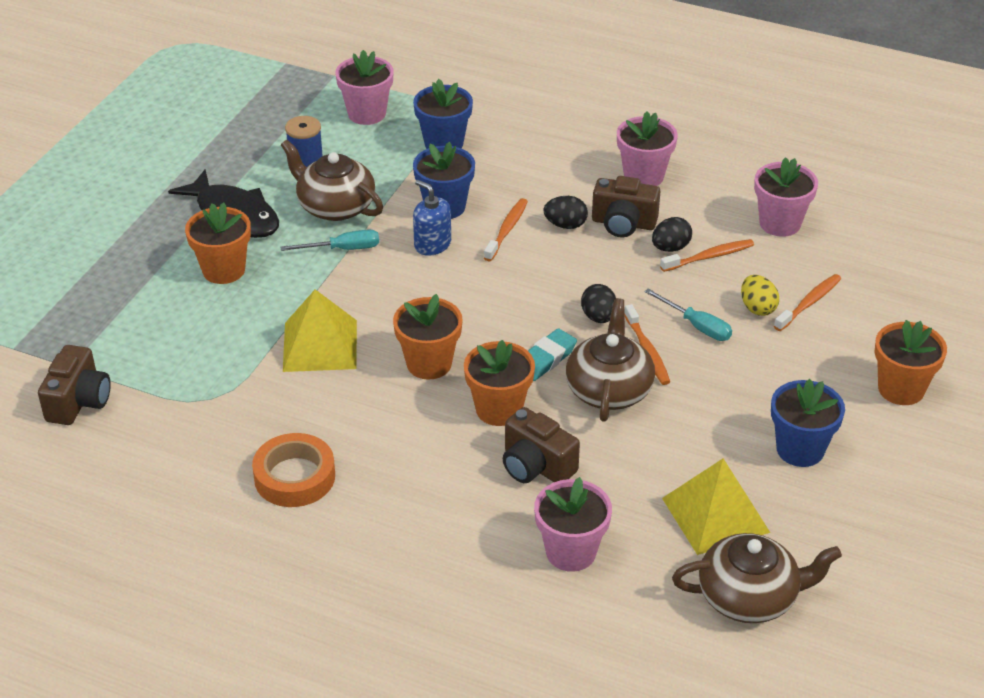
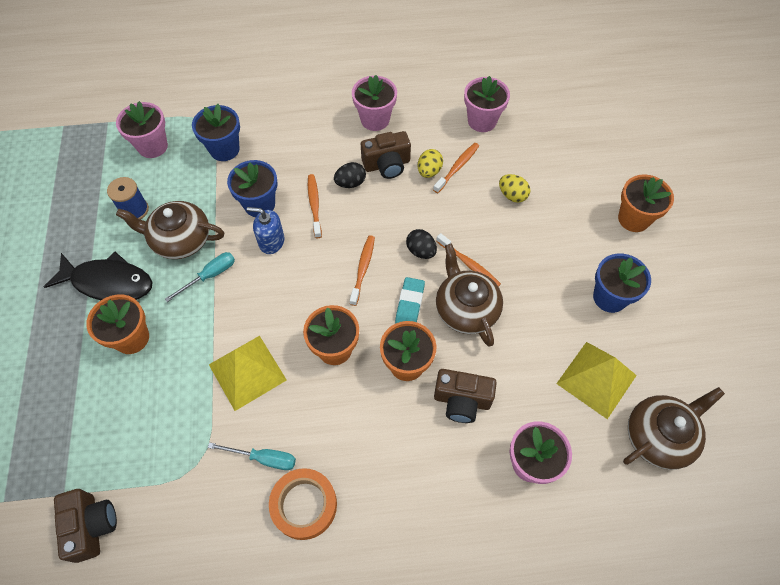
camera: 30 degrees left, 20 degrees up
(670, 248) = (429, 171): black egg -> yellow egg
(696, 326) = (486, 228): turquoise screwdriver -> turquoise screwdriver (263, 458)
(809, 303) = (539, 176): orange toothbrush -> orange toothbrush (363, 269)

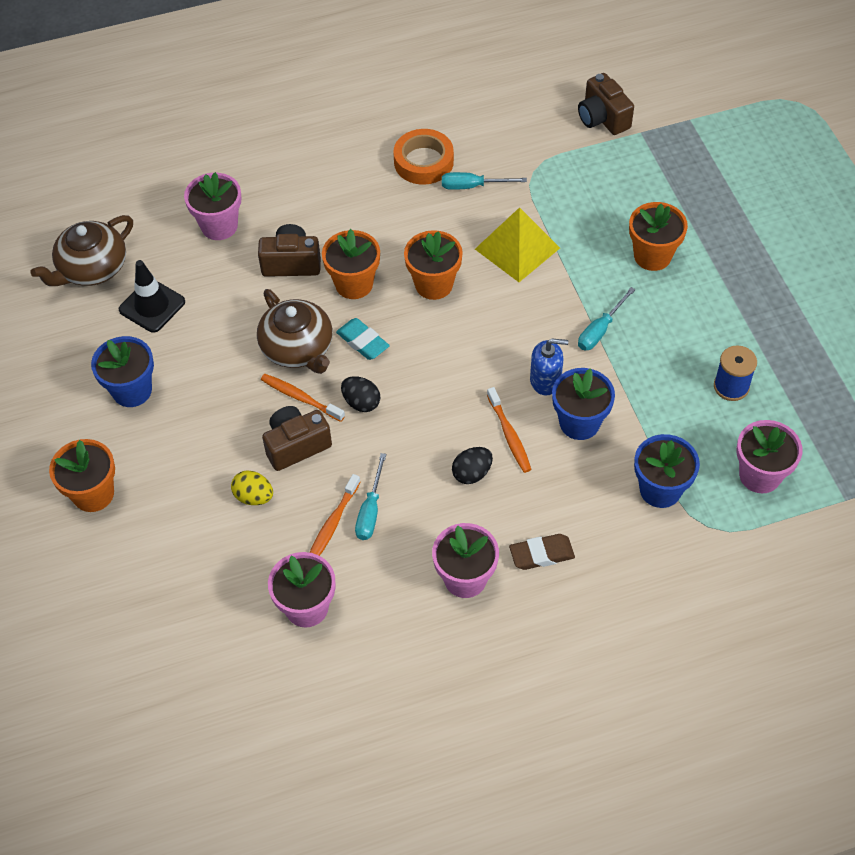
camera: 170 degrees right, 5 degrees down
(108, 282) = (711, 302): black fish -> none
(180, 240) = (655, 362): brown teapot -> none
(320, 125) = (541, 554): none -> brown eraser
(363, 269) = (426, 369): orange toothbrush -> none
(387, 165) = (430, 509): brown camera -> brown camera (296, 445)
(409, 304) = (363, 342): turquoise eraser -> turquoise eraser turned 45 degrees counterclockwise
(429, 171) = (370, 510): yellow egg -> turquoise screwdriver
(596, 379) = (152, 306): yellow pyramid -> black traffic cone

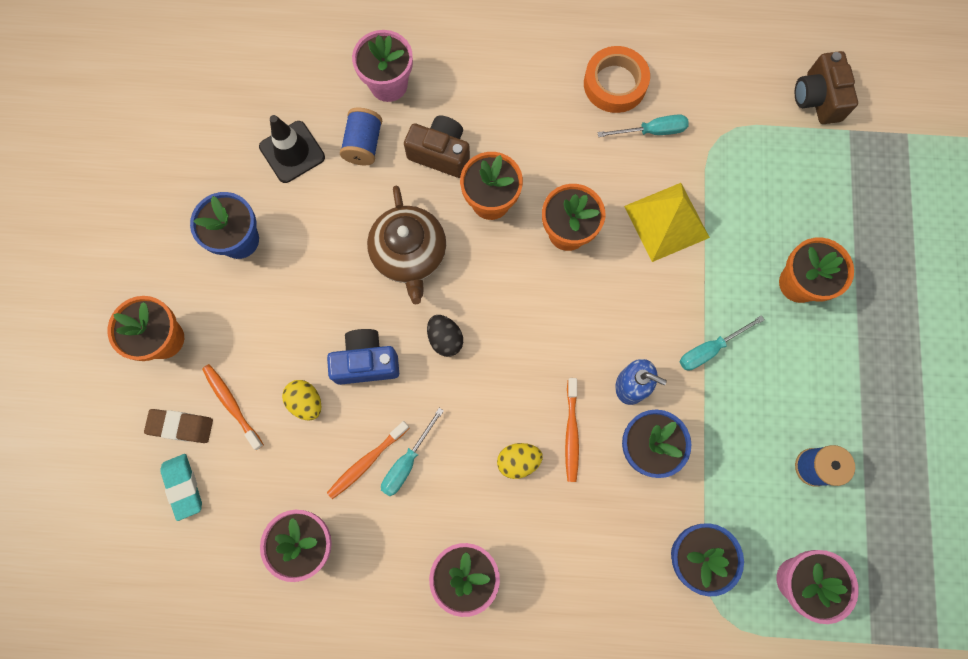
camera: 20 degrees right, 20 degrees up
(92, 268) = (253, 88): brown teapot -> none
(217, 278) = (363, 144): none -> blue spool
(296, 445) = (366, 362): brown camera -> blue camera
(300, 398) = (390, 310): orange toothbrush -> orange toothbrush (232, 405)
(363, 342) = (473, 271): turquoise eraser -> turquoise eraser (183, 486)
(472, 186) = (652, 131): turquoise screwdriver -> turquoise screwdriver turned 150 degrees clockwise
(472, 473) = (518, 461): black egg -> yellow egg
(541, 554) = (548, 578): brown eraser -> brown eraser (181, 426)

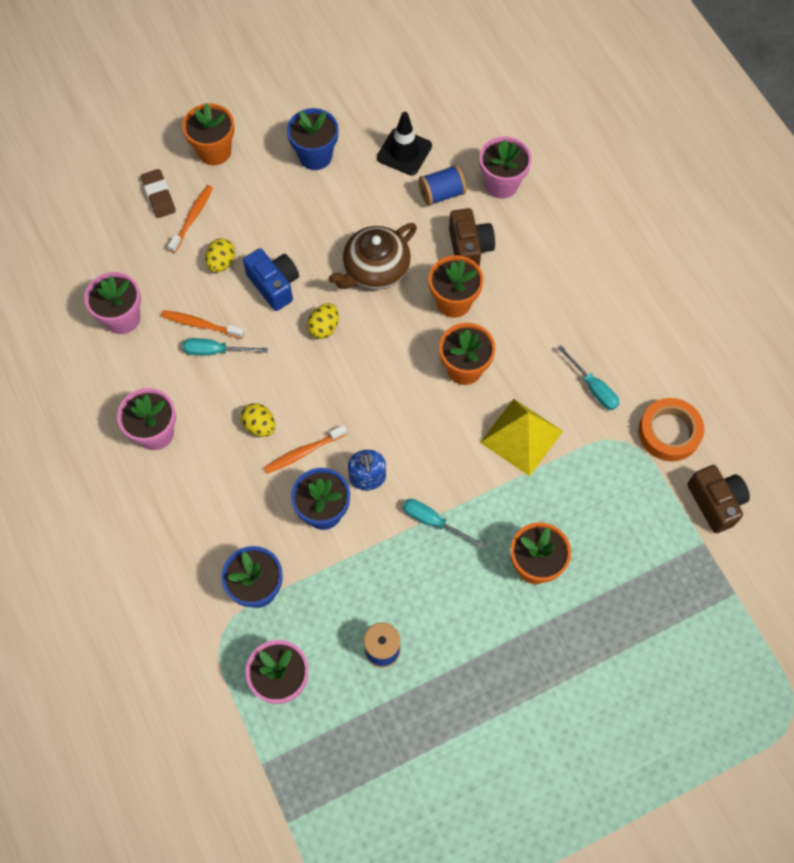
camera: 60 degrees right, 10 degrees down
(183, 486) = (118, 221): turquoise eraser -> none
(445, 339) = (324, 328): black egg -> yellow egg
(615, 84) = (615, 339): orange tape -> orange tape (669, 432)
(817, 98) = (715, 502): brown camera -> brown camera turned 105 degrees clockwise

